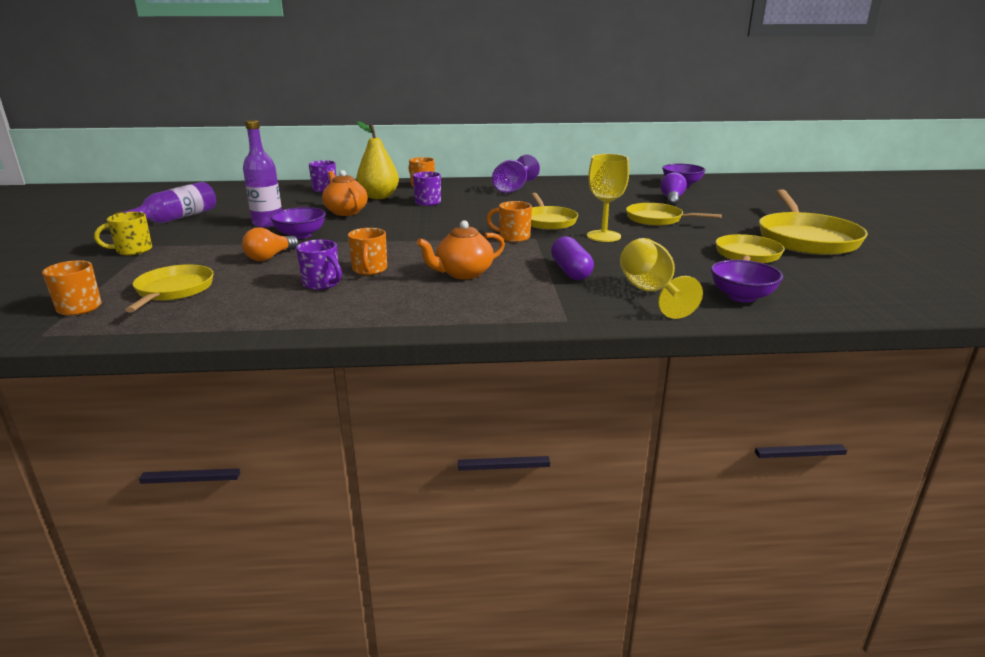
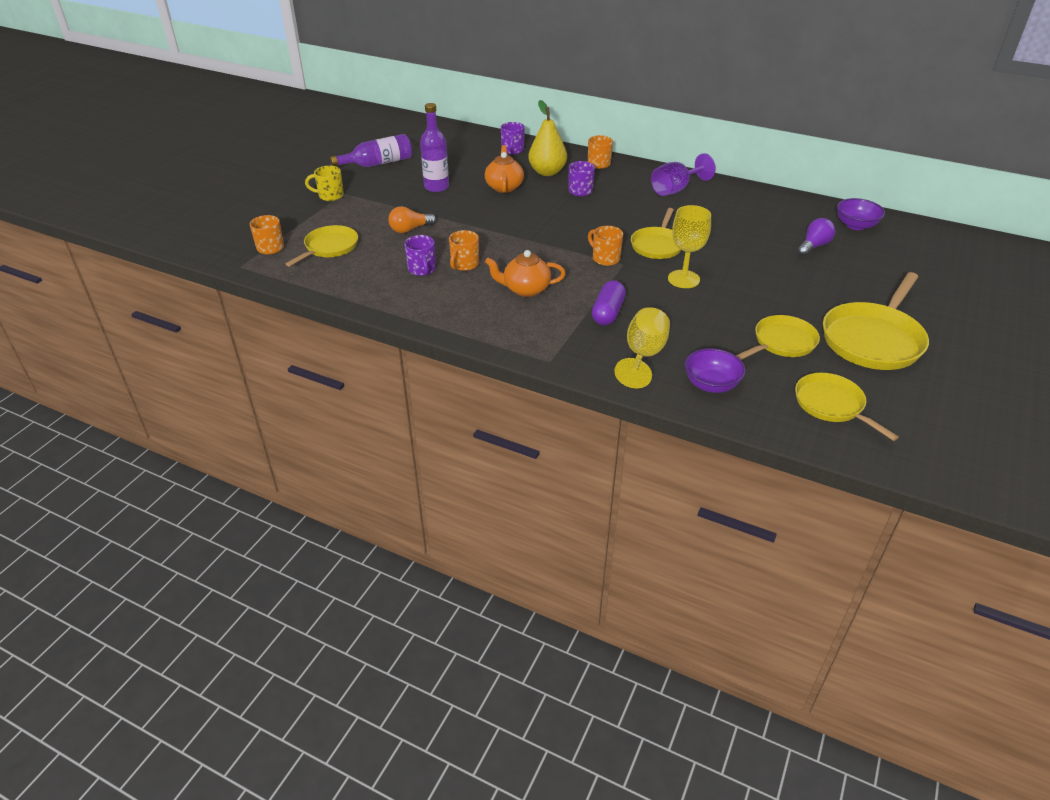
camera: 30 degrees right, 15 degrees up
(300, 235) = (448, 209): purple bowl -> none
(657, 219) = (761, 271): yellow pan -> yellow pan (832, 405)

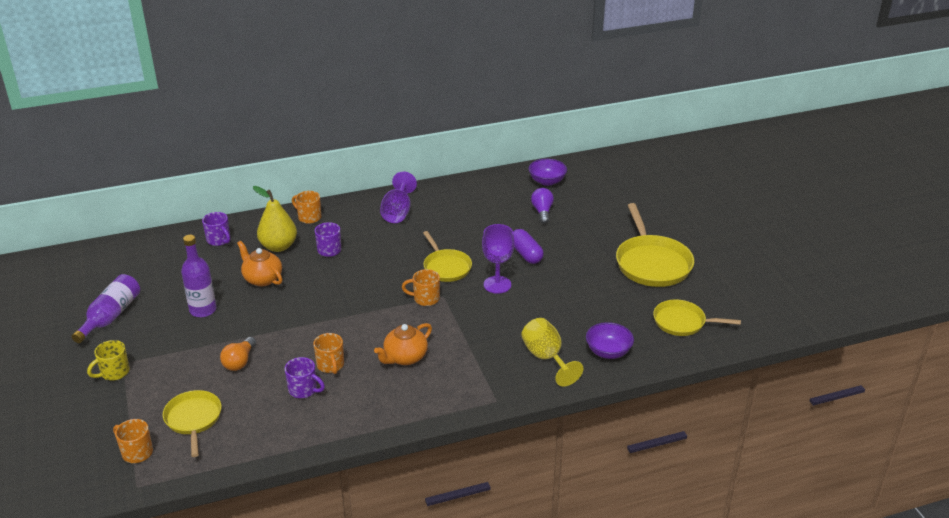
camera: 45 degrees left, 5 degrees down
(608, 313) = (484, 340): purple capsule -> purple capsule (526, 254)
(683, 279) = (497, 285): yellow goblet -> purple goblet
(782, 342) = (609, 296): yellow pan -> none

